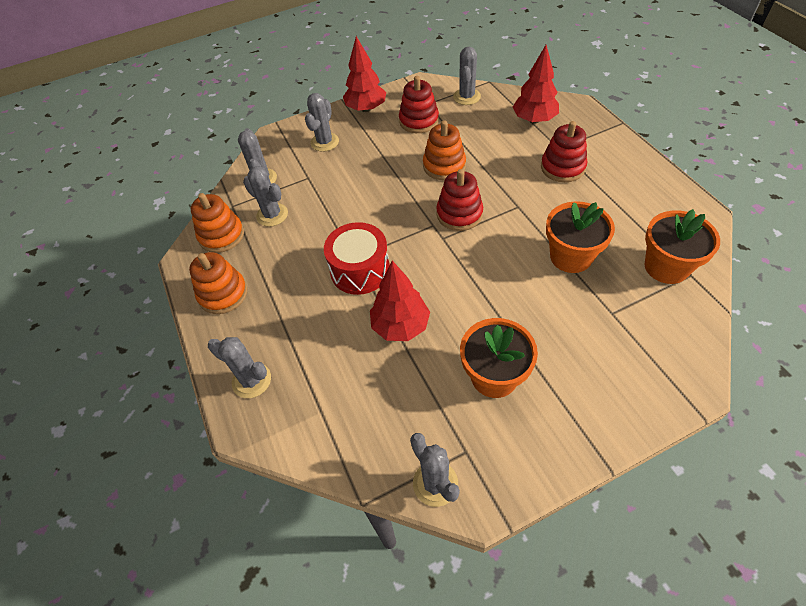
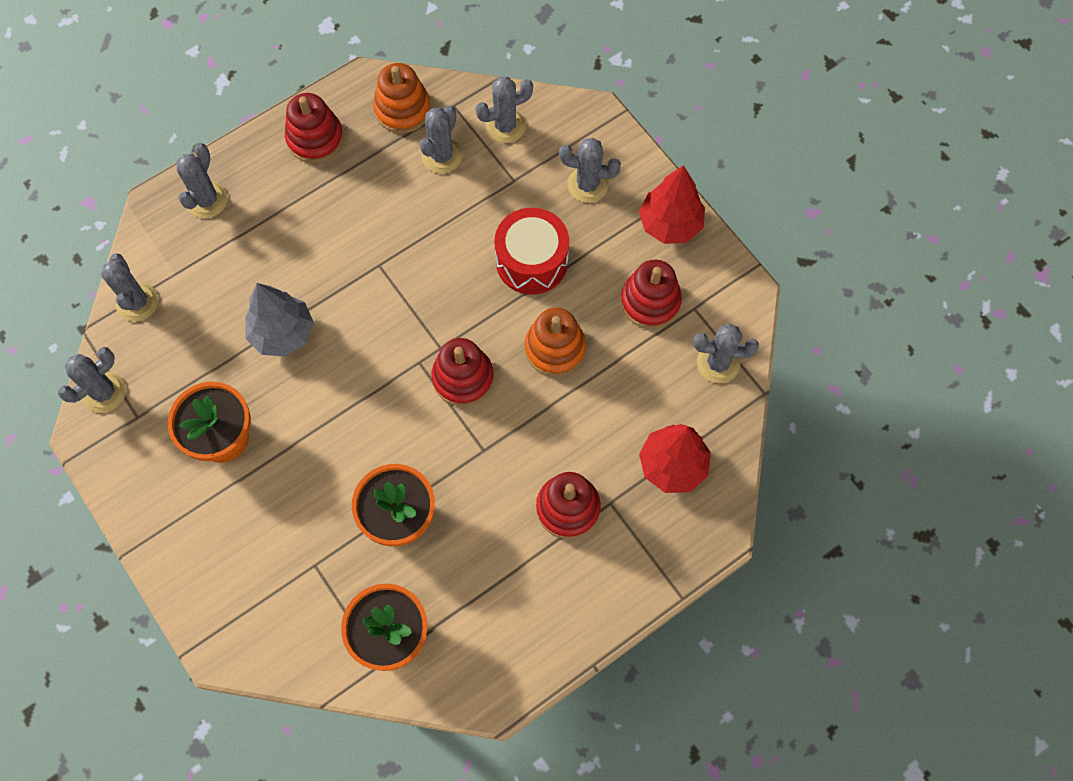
camera: 75 degrees right, 15 degrees up
(223, 294) = (315, 139): orange stacking toy -> red stacking toy
(342, 448) = (137, 302): none -> grey cactus
(360, 270) = (360, 275): red drum -> red drum (532, 261)
(400, 326) = (282, 333): red tree -> grey tree

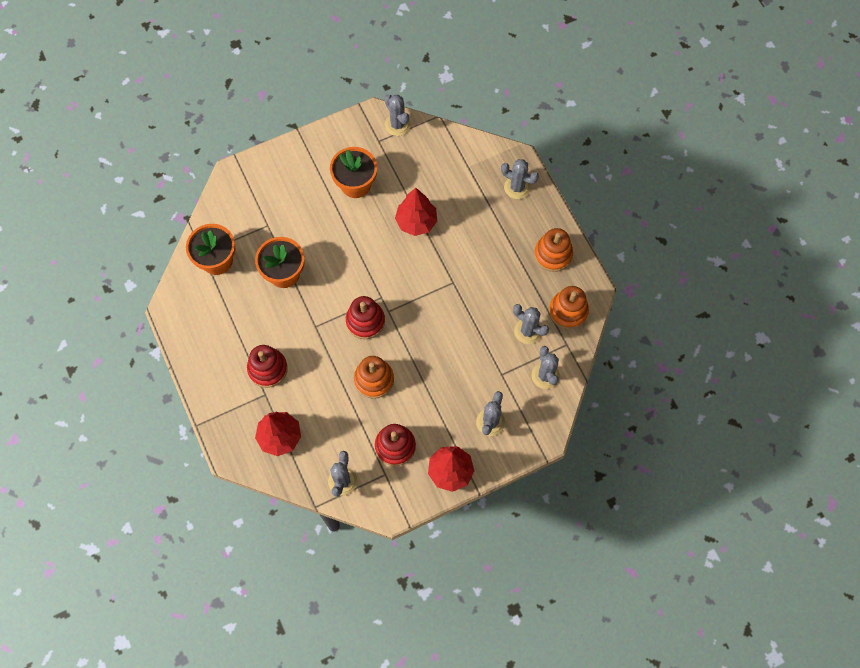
camera: 100 degrees right, 0 degrees up
(137, 302) = (452, 145): grey cactus -> none
(282, 333) = (416, 222): grey tree -> red tree
(315, 139) = (553, 254): red stacking toy -> orange stacking toy
(532, 261) = (439, 376): red drum -> none

